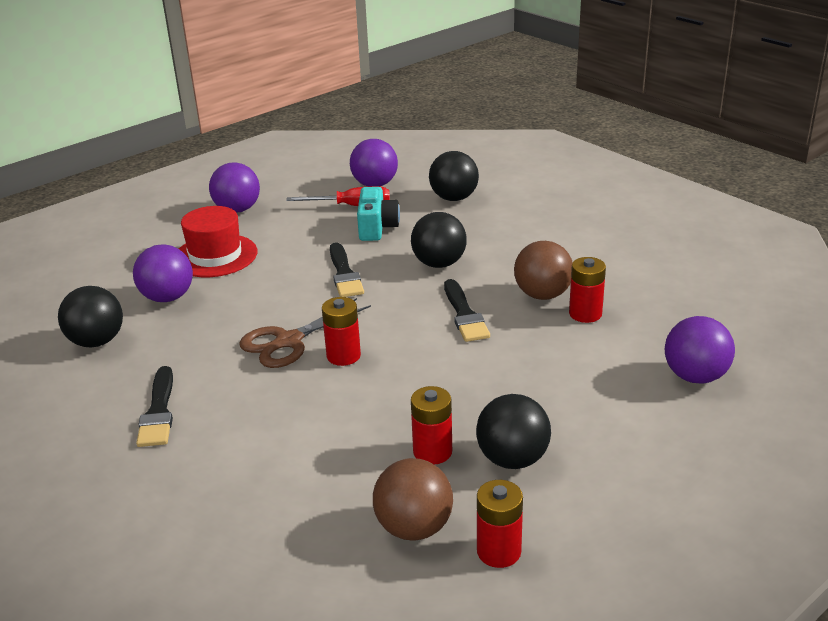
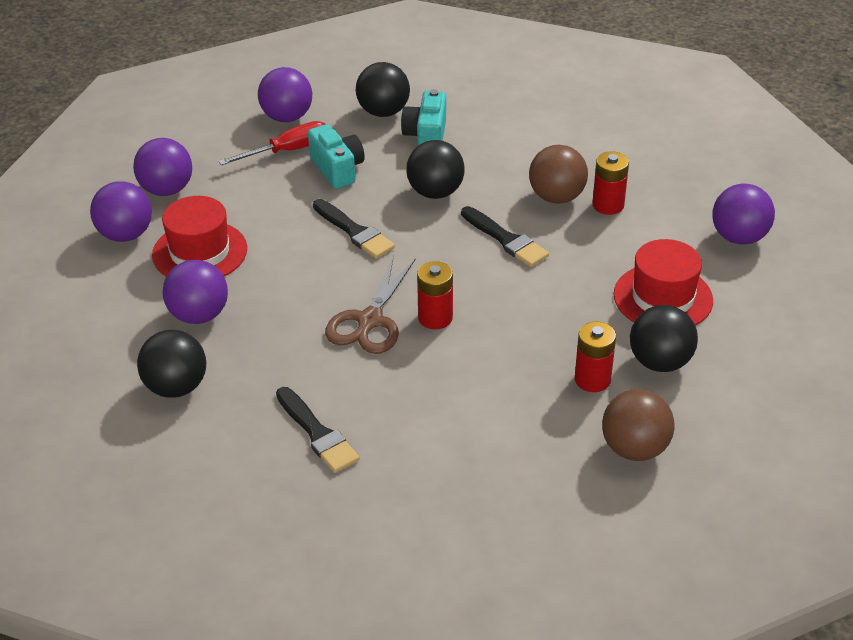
camera: 30 degrees left, 10 degrees up
(178, 230) = (126, 235): none -> purple ball
(472, 222) = (426, 135): none -> turquoise camera
(498, 551) = (712, 441): red battery -> none
(568, 404) = (663, 297): none -> red hat

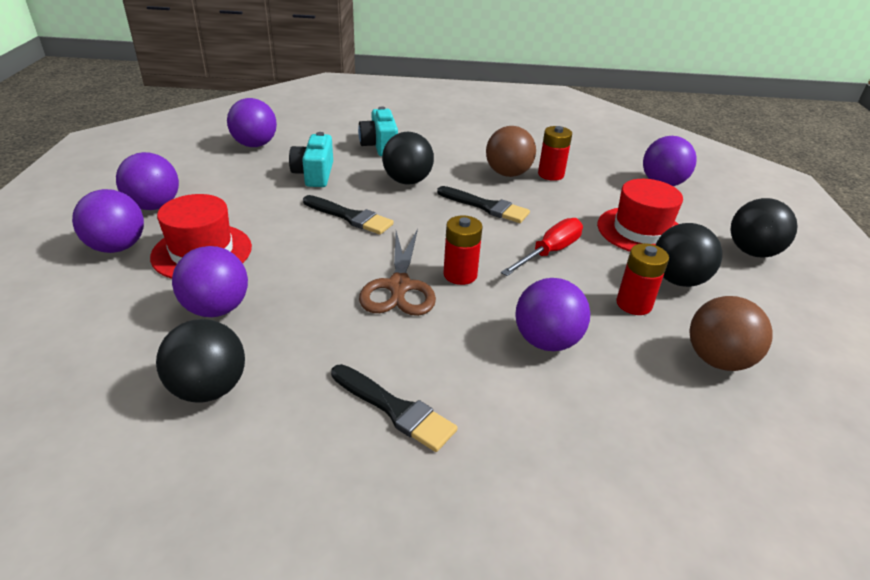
camera: 20 degrees left, 5 degrees down
(288, 151) = (264, 166): red screwdriver -> red screwdriver (549, 252)
(337, 169) = (314, 174): turquoise camera -> turquoise camera turned 135 degrees counterclockwise
(383, 112) = (337, 134): black ball -> black ball (752, 252)
(481, 400) = (546, 341): none -> purple ball

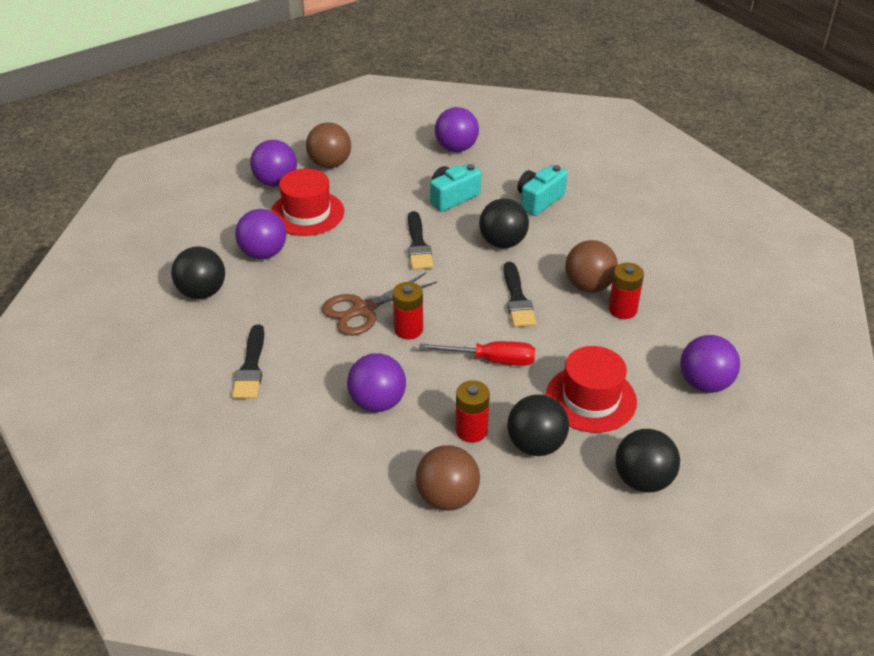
camera: 55 degrees right, 5 degrees up
(154, 206) = (330, 164): purple ball -> brown ball

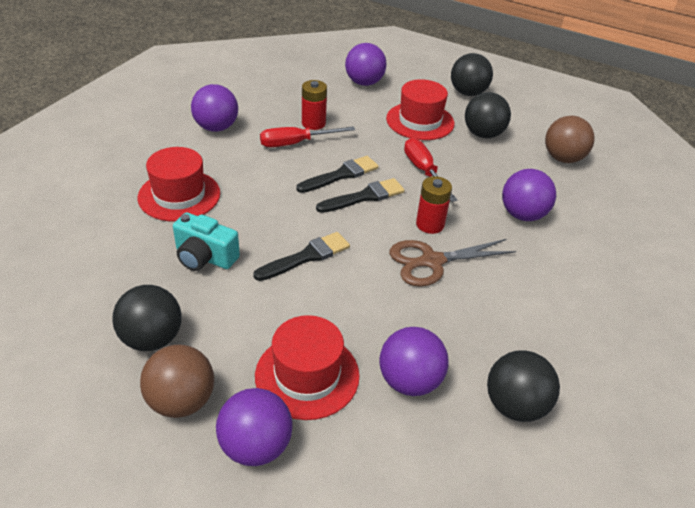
camera: 120 degrees left, 0 degrees up
(251, 367) = (567, 308): black brush -> black brush (364, 196)
(362, 310) = (431, 262): brown scissors -> brown scissors turned 135 degrees clockwise
(456, 148) = (92, 285): purple ball -> purple ball (216, 128)
(471, 430) = (500, 163): red battery -> none
(502, 243) = (266, 202): black ball -> black ball (152, 339)
(539, 200) = (179, 195): turquoise camera -> red hat
(588, 286) = (296, 143): brown ball -> red screwdriver

